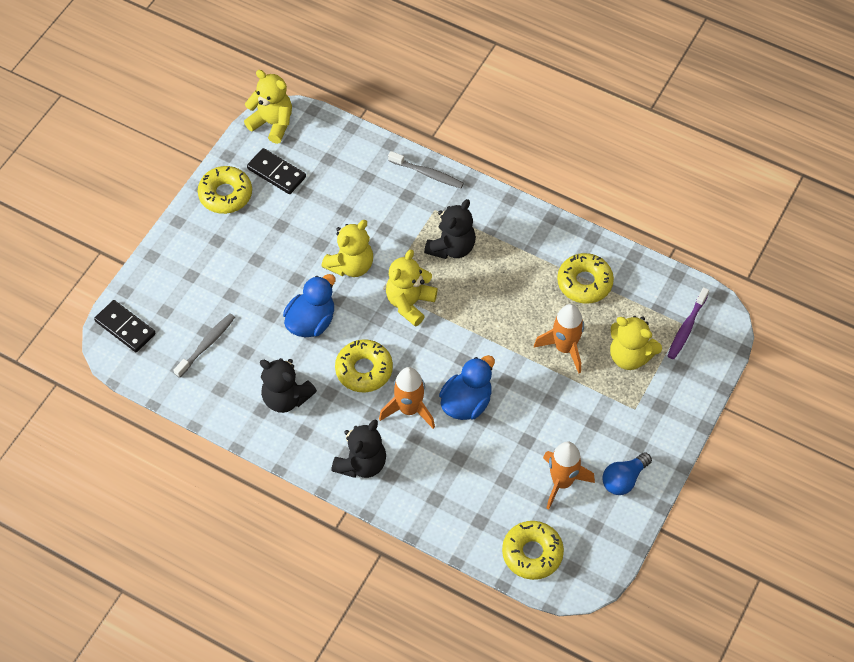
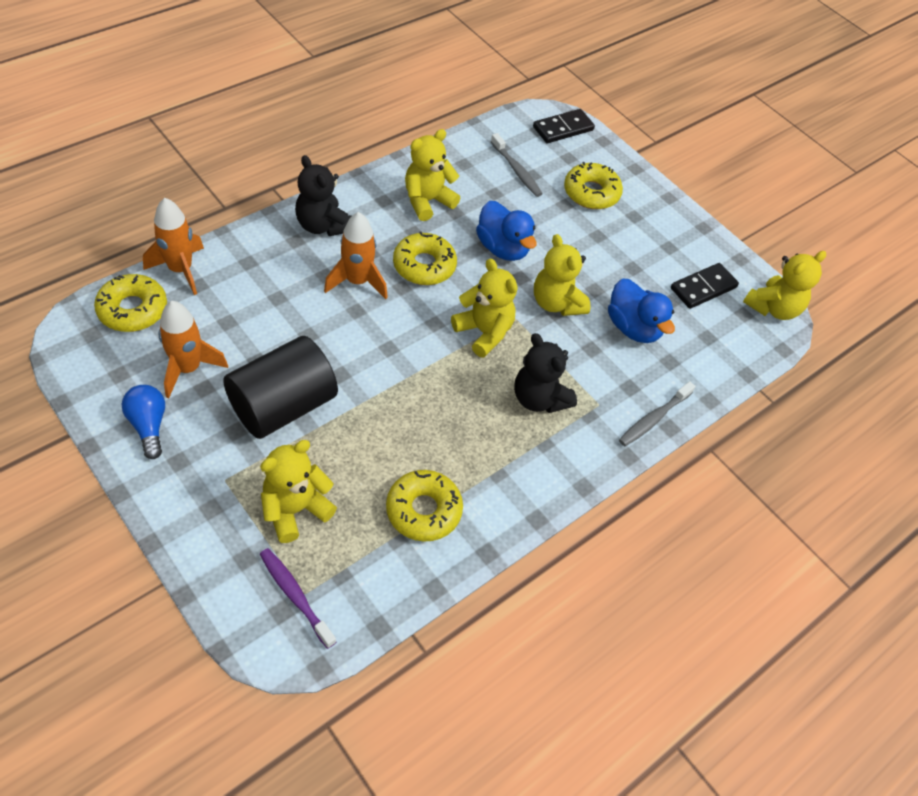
camera: 105 degrees right, 5 degrees down
(225, 194) = (689, 240): yellow donut -> yellow donut (591, 193)
(286, 398) = (427, 201): black teddy bear -> yellow teddy bear
(466, 403) = (335, 329): blue duck -> blue duck (633, 327)
(556, 403) = (283, 406): none -> black cylinder
(564, 348) = (346, 447): orange rocket -> orange rocket (180, 270)

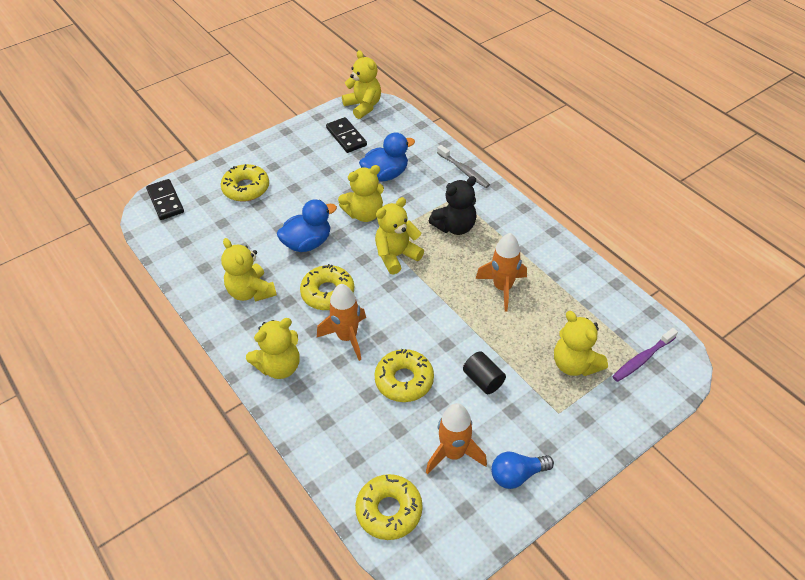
camera: 80 degrees left, 5 degrees down
(180, 270) = (337, 476): orange rocket -> orange rocket (502, 288)
(283, 406) = (483, 380): black cylinder -> black cylinder, size x0.48
(323, 225) = (279, 366): black teddy bear -> yellow teddy bear
(423, 510) = (559, 290): yellow donut -> yellow donut (404, 380)
(516, 170) = (216, 232): grey toothbrush -> none

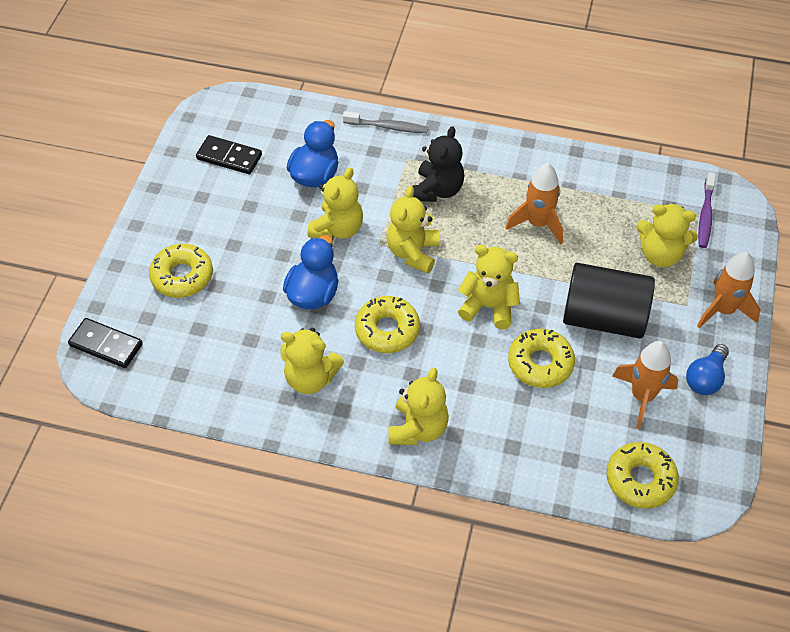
camera: 40 degrees left, 5 degrees up
(347, 337) = (450, 359): orange rocket -> orange rocket (723, 310)
(363, 106) = (210, 112): yellow teddy bear -> yellow teddy bear (488, 306)
(483, 380) = (603, 318): black cylinder -> black cylinder, size x2.08

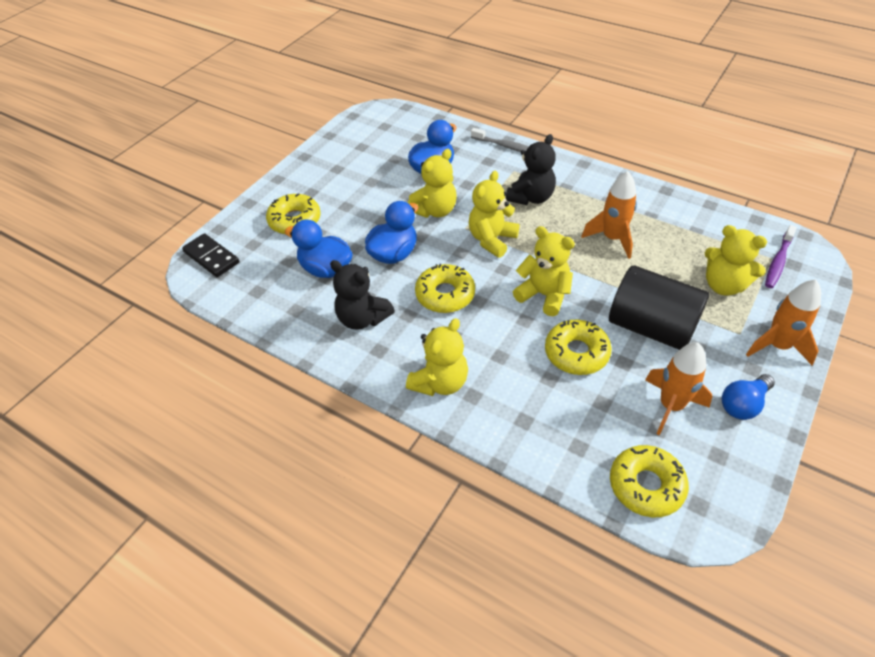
camera: 20 degrees right, 5 degrees down
(229, 157) = (371, 146): black domino -> none
(245, 329) = (326, 269): none -> blue duck
(310, 378) = (362, 318): yellow teddy bear -> black teddy bear

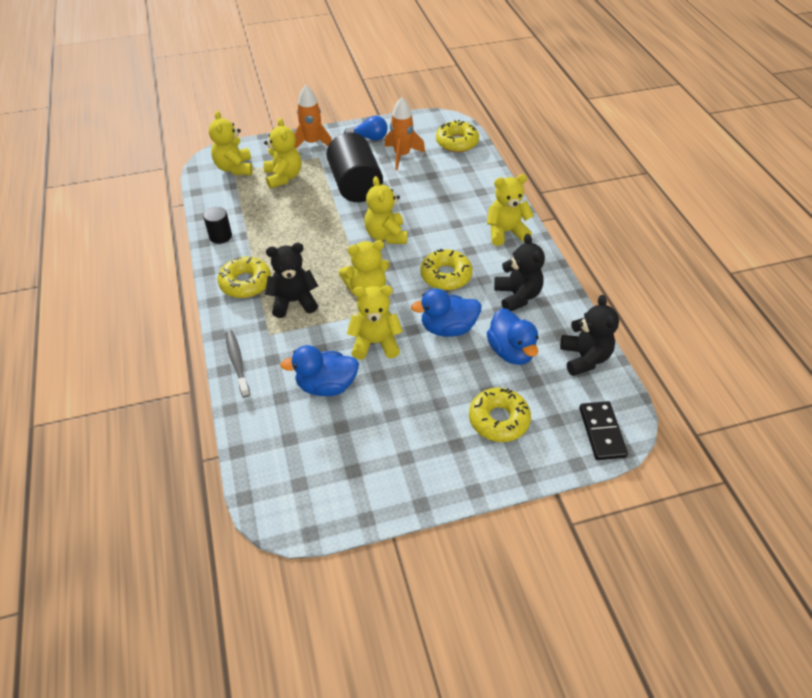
camera: 140 degrees left, 0 degrees up
(260, 302) = (584, 358): none -> black teddy bear
(576, 353) = (412, 199): yellow donut -> yellow donut (245, 283)
(612, 238) = (293, 238): orange rocket -> none
(664, 202) = (220, 236): none -> black cylinder
(778, 262) = (234, 168): purple toothbrush -> yellow teddy bear

